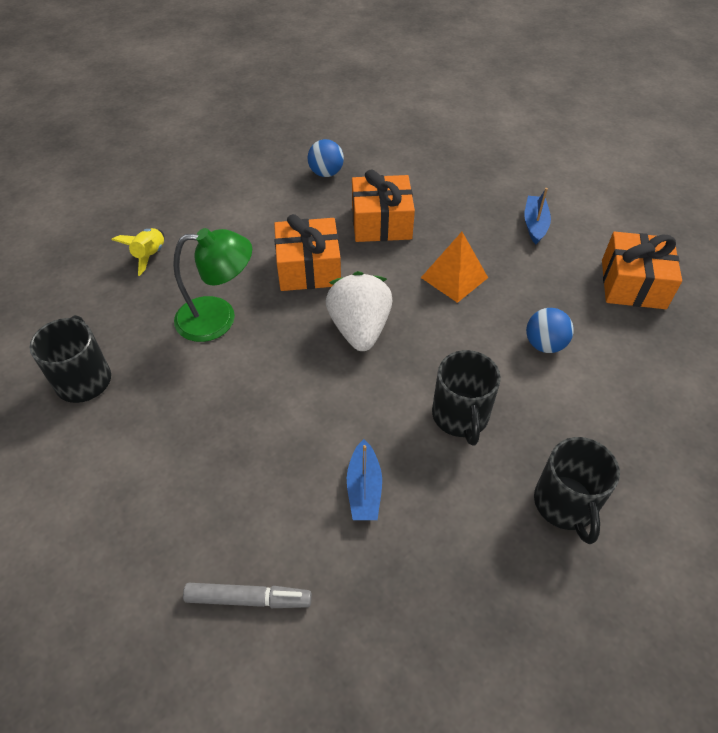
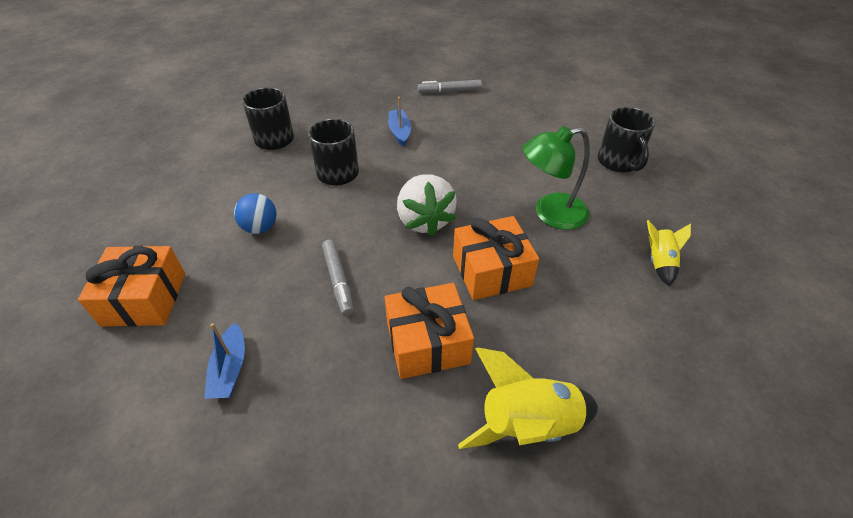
camera: 170 degrees right, 5 degrees down
(326, 173) = (527, 425): blue ball -> yellow rocket
(454, 277) = (338, 281): orange pyramid -> grey marker

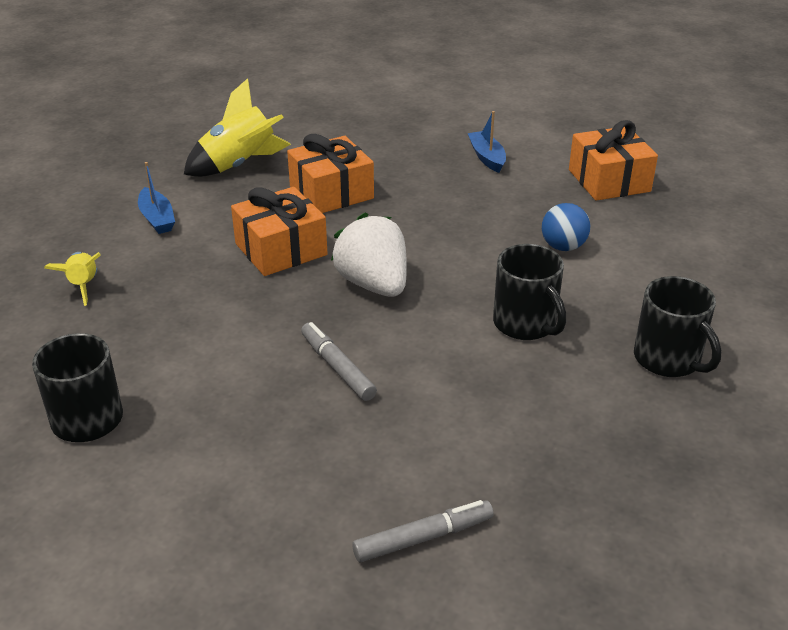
camera: 165 degrees right, 10 degrees down
(338, 281) = (439, 218): grey marker -> grey marker (337, 367)
(399, 132) = (474, 410): blue boat -> blue boat (157, 218)
(550, 214) = (210, 318): green lamp -> none

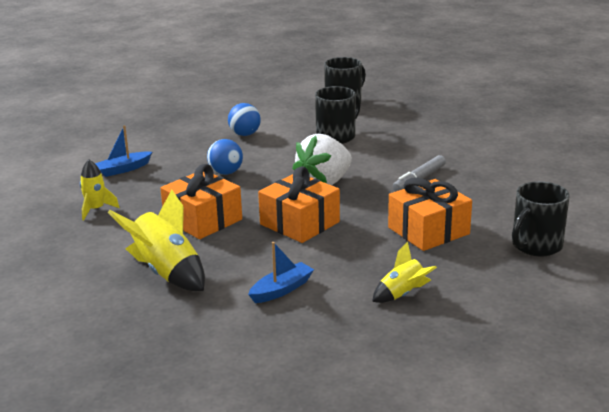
camera: 105 degrees left, 10 degrees down
(394, 139) = (96, 209): none -> yellow rocket
(423, 538) = (522, 140): grey marker -> none
(444, 219) = (226, 172): none -> blue ball
(609, 181) = (149, 128): orange gift -> orange gift (428, 231)

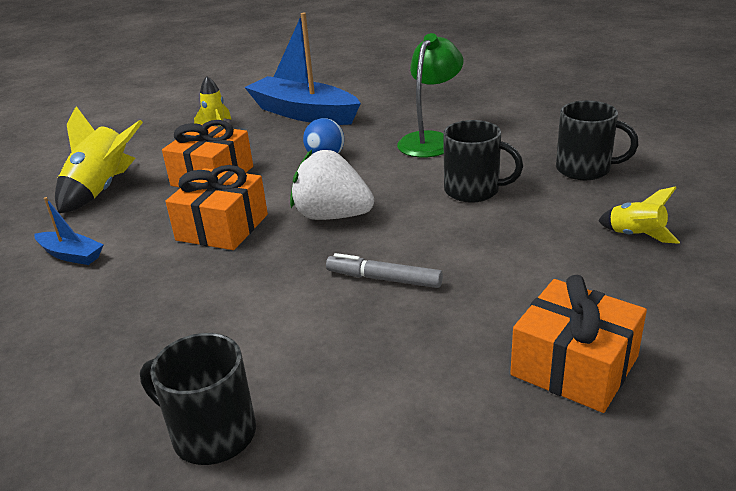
camera: 70 degrees right, 5 degrees up
(123, 169) = (303, 113): blue boat -> blue boat, size x2.15
(245, 134) = (430, 140): blue ball -> green lamp
(403, 294) = (60, 336): yellow rocket -> yellow rocket (635, 236)
(428, 231) = (231, 320): orange gift -> orange gift (574, 366)

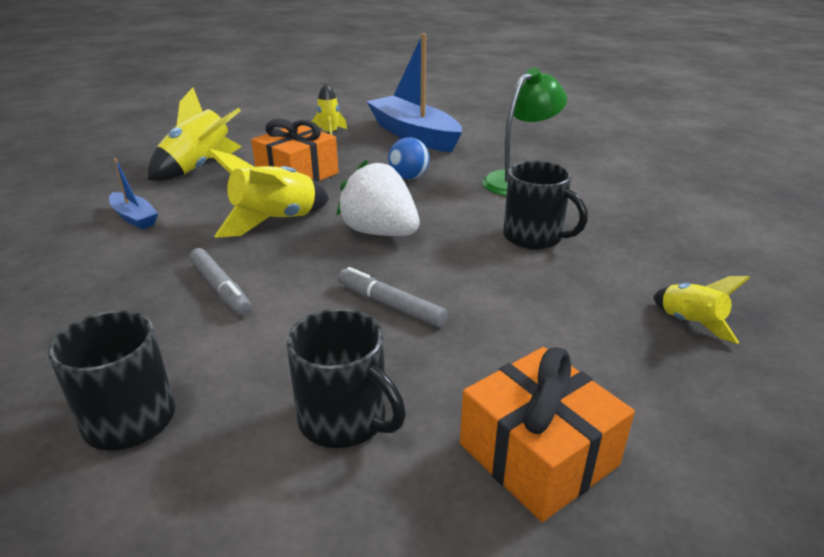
camera: 15 degrees right, 0 degrees up
(215, 302) = (220, 288): none -> grey marker
(222, 227) = (275, 221): orange gift -> yellow rocket
(585, 169) = (667, 240): black mug -> black mug (345, 419)

